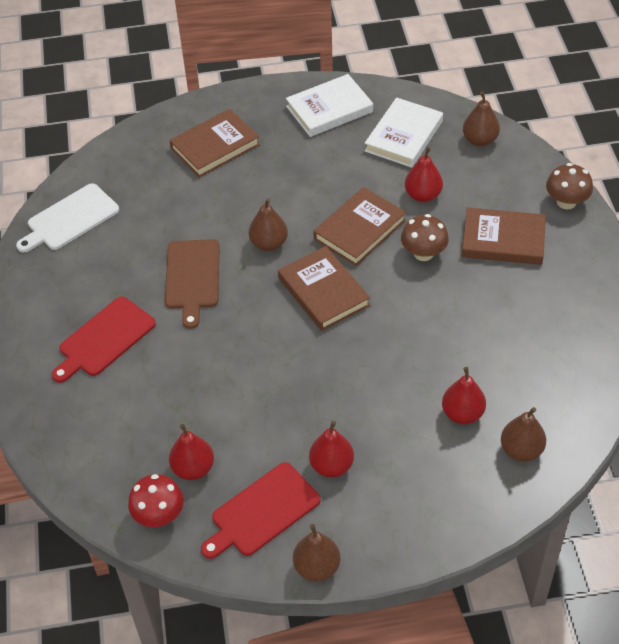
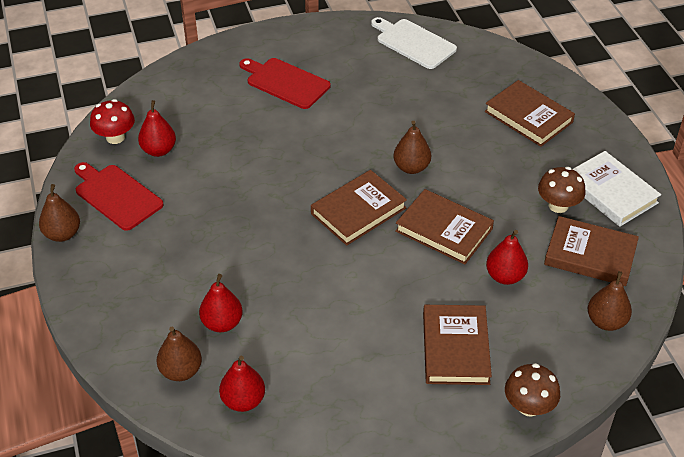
camera: 80 degrees right, 5 degrees down
(192, 278) = (360, 123): brown cutting board -> none
(331, 466) = (162, 234): red pear -> red pear (243, 401)
(404, 136) = (590, 255): white book -> brown book
(423, 253) = (422, 282): brown mushroom -> brown mushroom (558, 205)

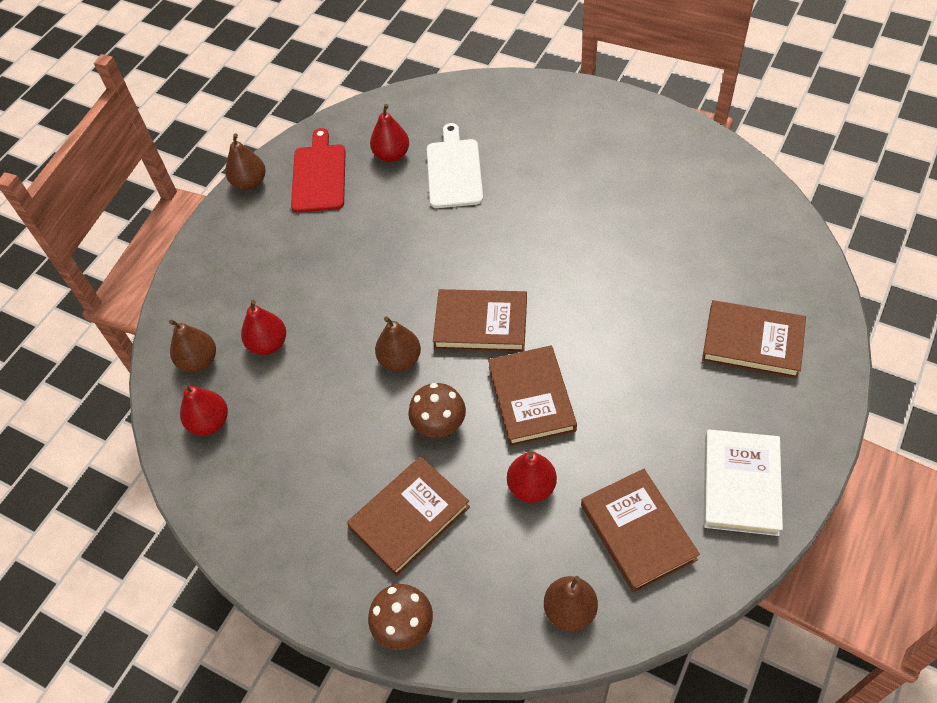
camera: 50 degrees right, 10 degrees up
(115, 137) = (374, 122): red mushroom -> none
(285, 82) = (562, 155): red cutting board -> none
(411, 167) = (575, 315): brown pear -> brown pear (400, 360)
(413, 43) = (728, 187): white cutting board -> white cutting board (454, 170)
(528, 117) = (752, 342): brown book -> brown book turned 75 degrees counterclockwise
(558, 205) = (668, 457): brown mushroom -> brown mushroom (439, 424)

